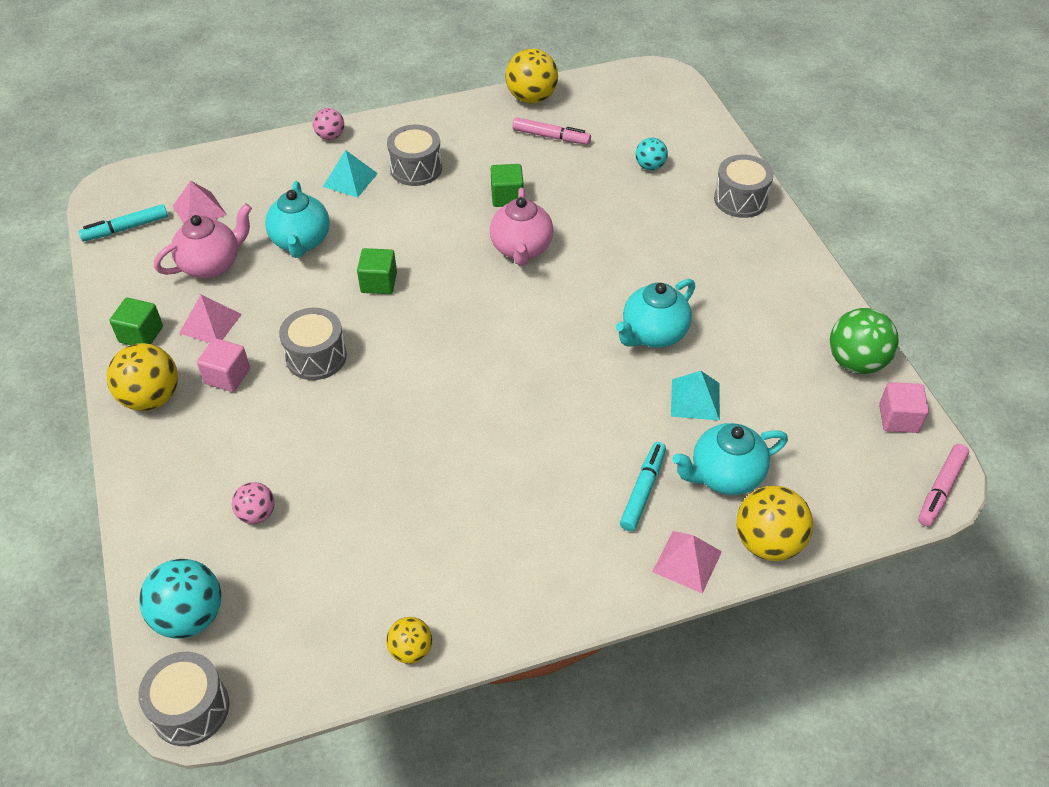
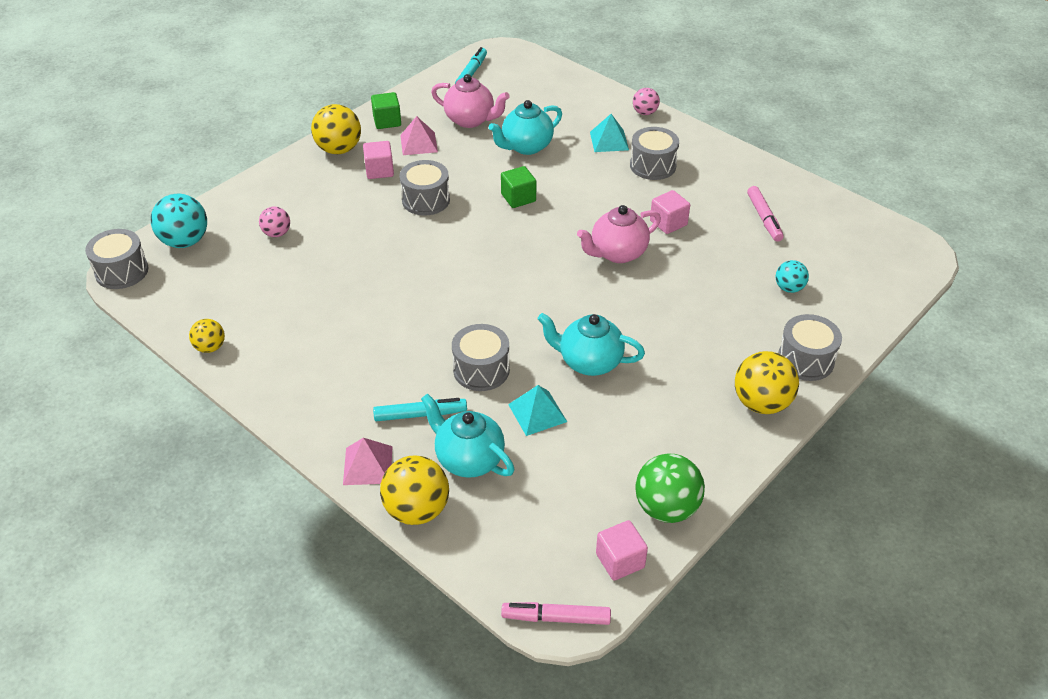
camera: 60 degrees right, 5 degrees down
(126, 228) = (471, 73): turquoise marker -> turquoise marker turned 75 degrees clockwise
(199, 210) = (515, 92): pink pyramid -> none
(507, 197) = (668, 223): green cube -> pink cube
(531, 98) = (800, 189): yellow ball -> yellow ball (761, 403)
(611, 417) = (481, 370): none -> grey drum

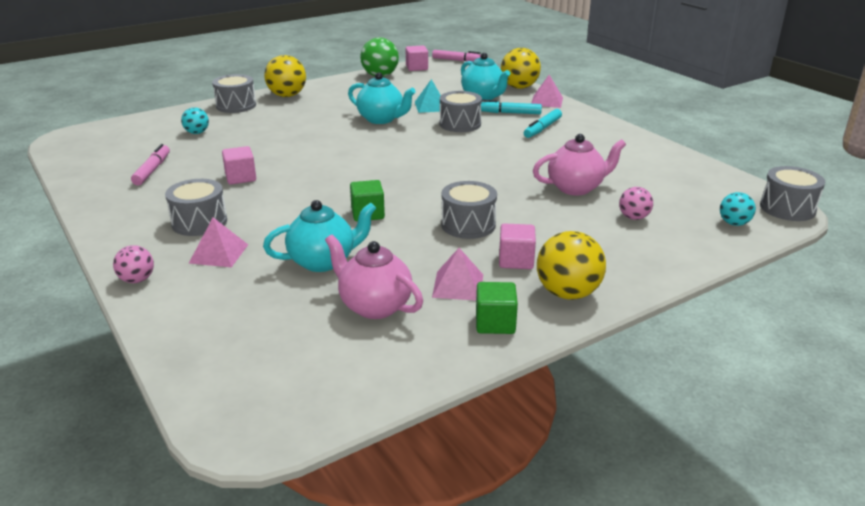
camera: 165 degrees left, 15 degrees down
(185, 241) = (734, 223): turquoise ball -> turquoise ball, size x0.58
(210, 347) = (672, 154): yellow ball -> none
(471, 73) = (329, 389): turquoise marker -> turquoise marker (542, 128)
(609, 141) = (219, 253): turquoise pyramid -> pink pyramid
(617, 253) = (307, 165): pink teapot -> pink teapot (576, 188)

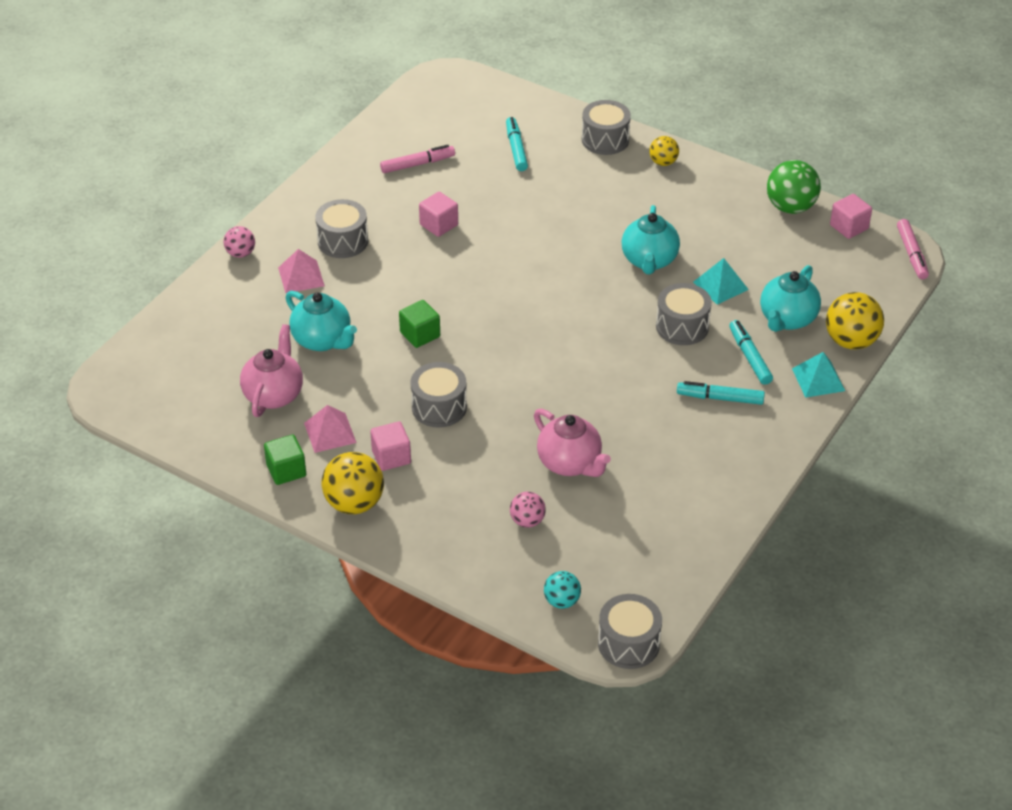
camera: 65 degrees right, 15 degrees up
(197, 133) = (516, 149): turquoise ball -> turquoise marker
(287, 96) = (663, 162): yellow ball -> yellow ball, size x0.58
(546, 101) = (818, 379): pink pyramid -> turquoise pyramid

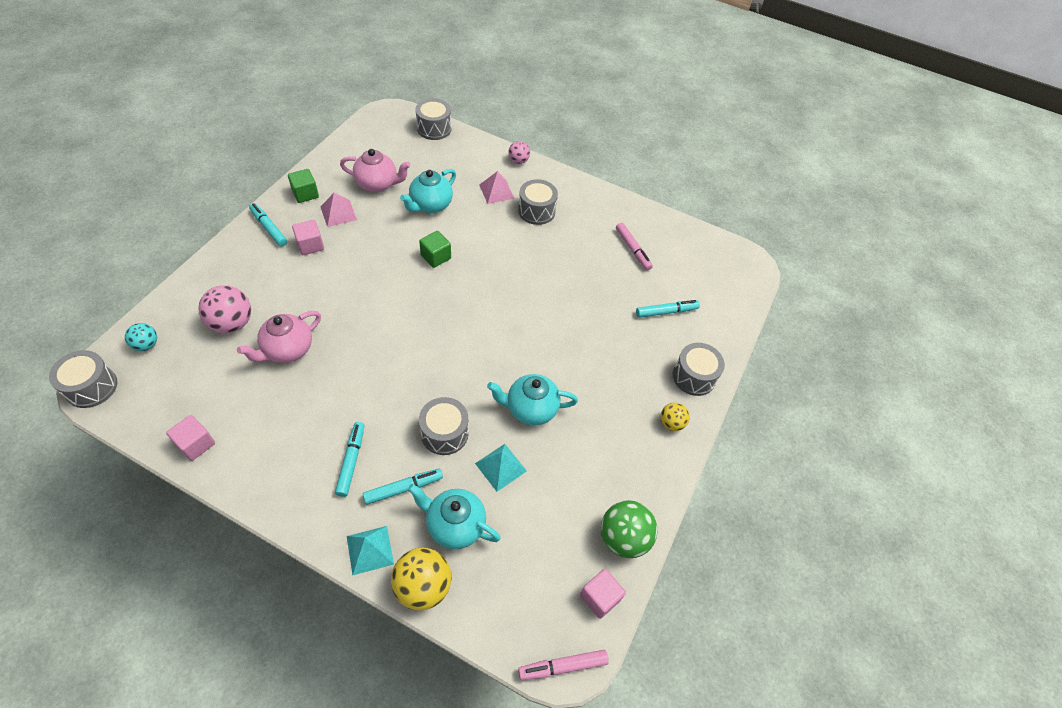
camera: 80 degrees right, 10 degrees up
(354, 503) = (269, 228): yellow ball -> turquoise marker
(439, 225) = (561, 264): pink cube -> pink cube (196, 444)
(439, 407) = (358, 270): grey drum -> grey drum (434, 128)
(527, 521) = (232, 323): pink ball -> pink ball, size x1.74

